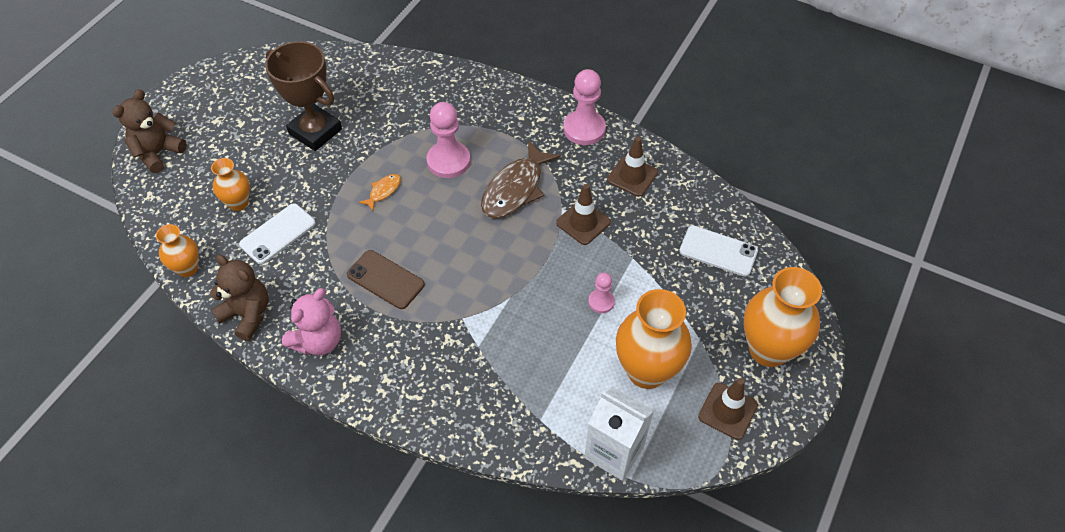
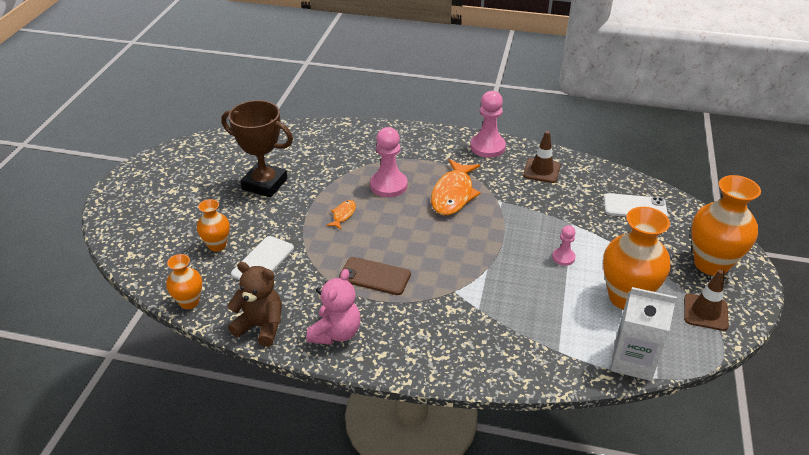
camera: 15 degrees left, 15 degrees down
(158, 153) = (127, 222): brown teddy bear -> none
(515, 189) = (453, 194): brown fish -> orange fish
(583, 222) = (519, 207): brown traffic cone -> none

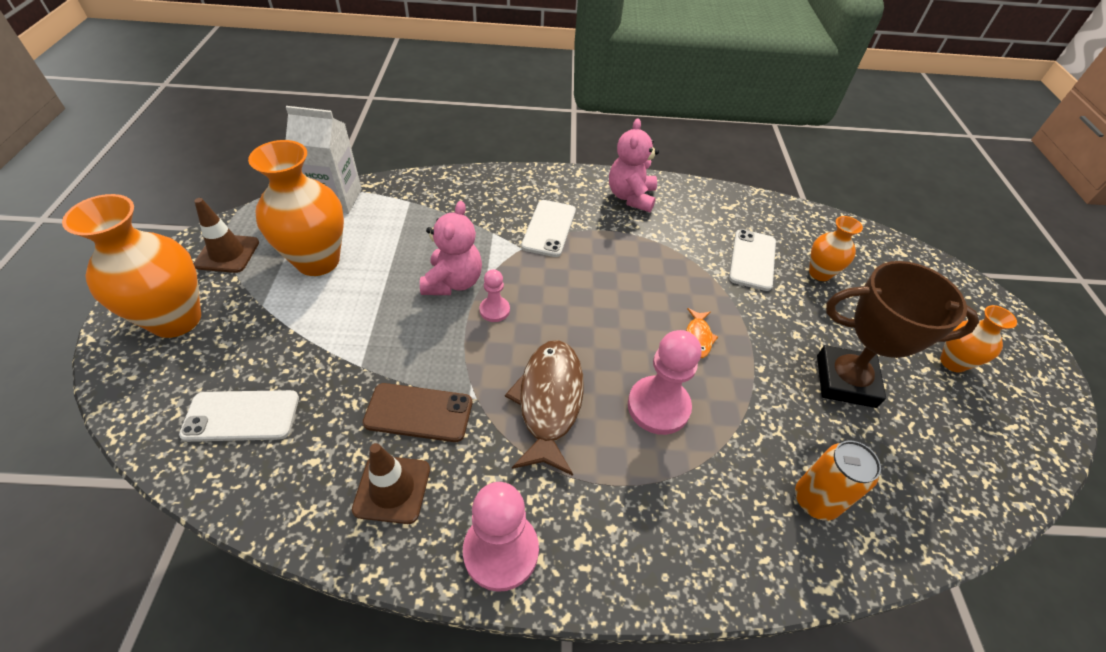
camera: 165 degrees right, 10 degrees up
(189, 302) = (789, 210): orange vase -> orange vase (952, 362)
(261, 326) = (704, 196): brown teddy bear -> none
(327, 145) = (815, 500): none -> orange can
(375, 276) = (617, 255): brown phone -> brown phone (419, 413)
(427, 307) = (549, 228): none -> white phone
(453, 194) = (549, 401): orange fish -> brown fish
(513, 269) = (453, 282): none -> pink teddy bear
(563, 257) = (385, 306): pink pawn -> pink pawn (494, 310)

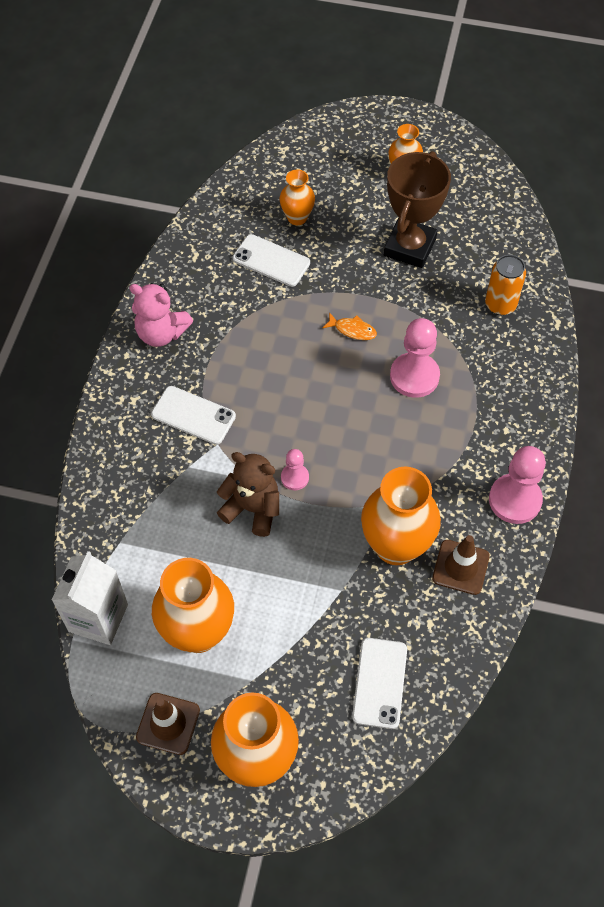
camera: 75 degrees left, 10 degrees up
(419, 413) = (396, 546): brown phone -> orange vase
(453, 282) = (252, 509): pink teddy bear -> brown teddy bear
(549, 401) = (399, 450): brown fish -> none

